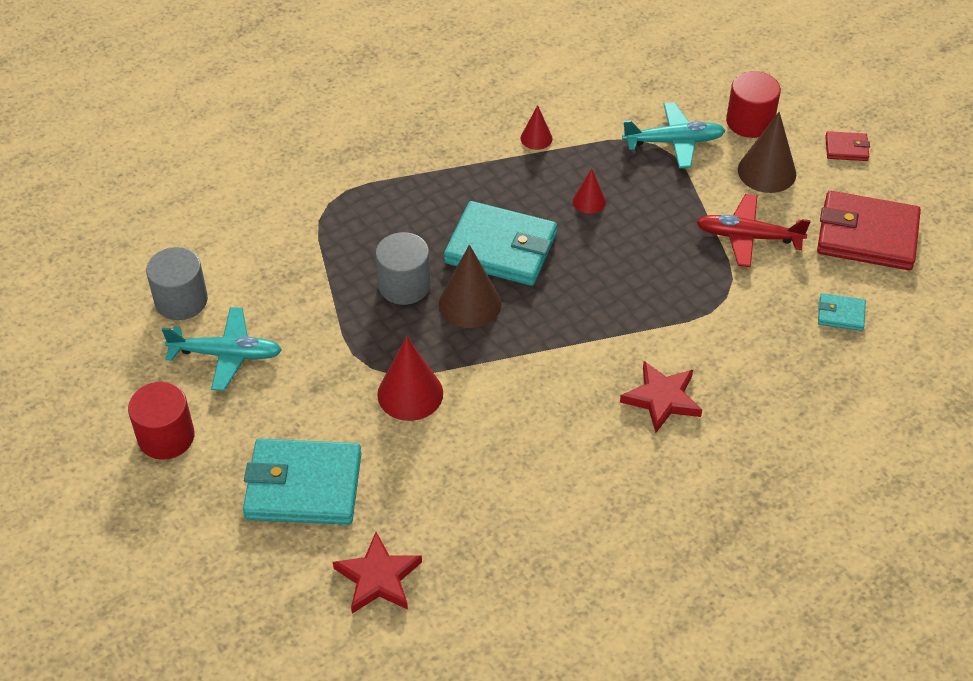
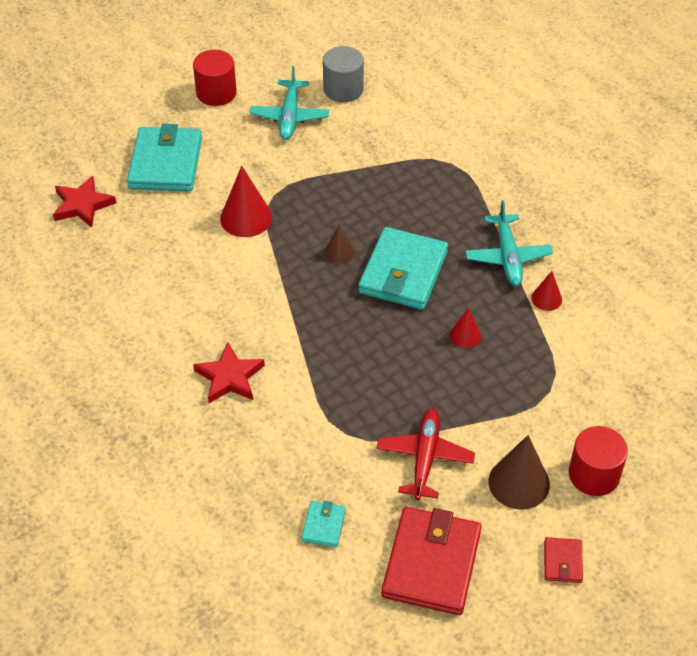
camera: 90 degrees right, 0 degrees up
(404, 285) = (359, 211): grey cylinder -> none
(470, 303) = (339, 252): brown cone -> brown cone, size x0.56
(673, 142) = (554, 406): turquoise plane -> turquoise plane (507, 256)

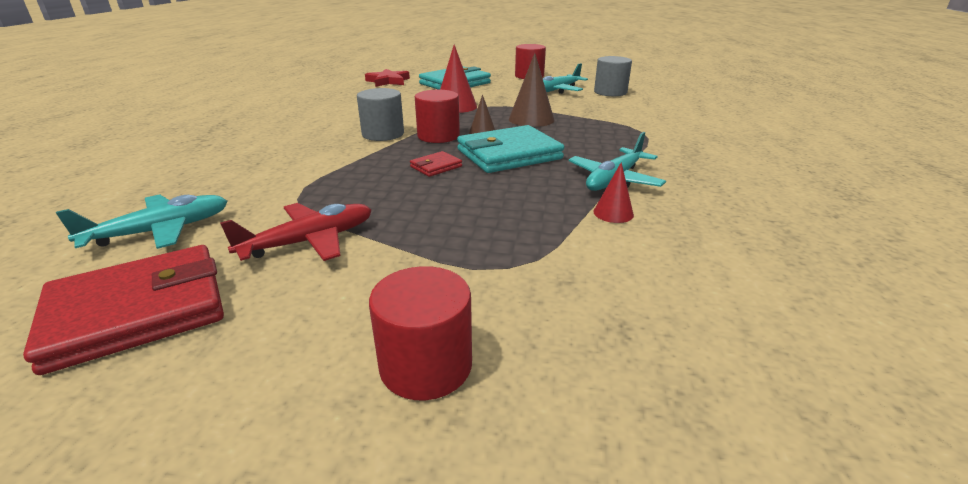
camera: 45 degrees right, 20 degrees down
(229, 377) = (303, 145): red star -> none
(263, 313) = (383, 134): none -> grey cylinder
(312, 283) = (438, 136): none -> red cylinder
(323, 525) = (160, 231): turquoise wallet -> turquoise plane
(465, 335) = (494, 198): red cone -> none
(519, 483) = (338, 311): brown cone -> brown cone (531, 119)
(562, 562) = (215, 425): red wallet -> red wallet (436, 167)

